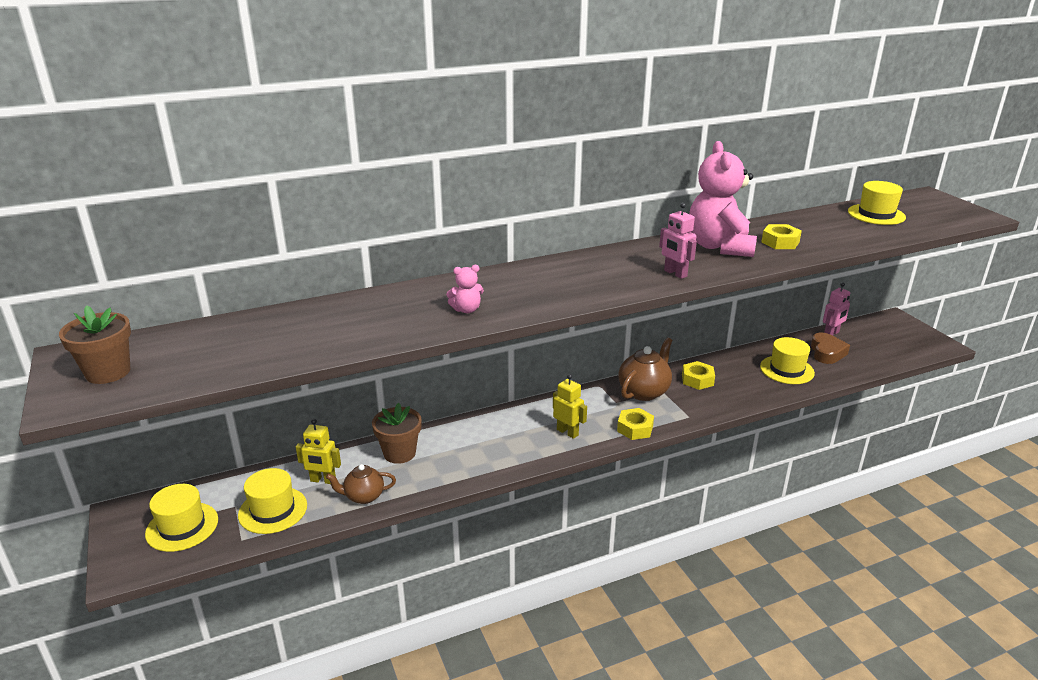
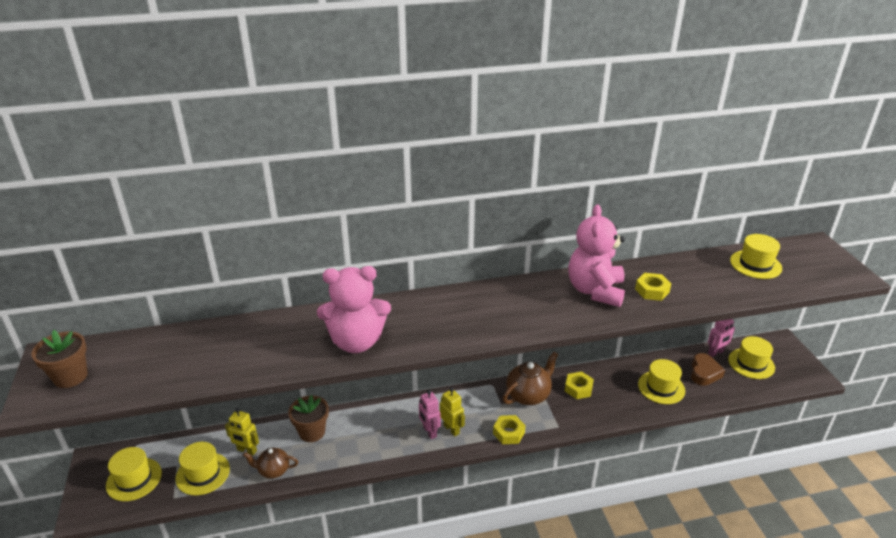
camera: 10 degrees right, 5 degrees up
(466, 310) = (356, 342): pink teddy bear -> pink teddy bear, size x2.34
(675, 273) = (544, 319): pink robot -> pink robot (429, 432)
(872, 340) = (751, 363): none -> yellow hat

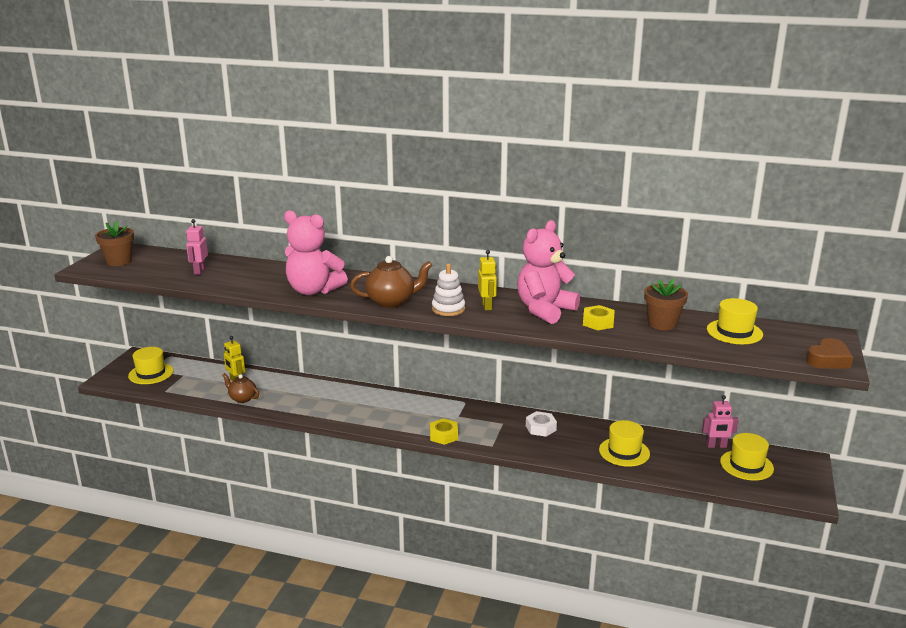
camera: 30 degrees right, 10 degrees down
(203, 473) = (195, 385): yellow hat -> none
(312, 432) = (291, 386): brown flower pot -> brown flower pot (662, 324)
(429, 432) = (379, 414): pink robot -> pink robot (199, 271)
(451, 429) = (399, 418): yellow robot -> yellow robot (487, 306)
(513, 320) = (448, 309): none -> white stacking toy
(528, 395) = (489, 418): brown teapot -> brown teapot (392, 302)
(578, 388) = (540, 428): yellow nut -> white nut
(704, 373) = (683, 456): brown heart -> brown heart (828, 360)

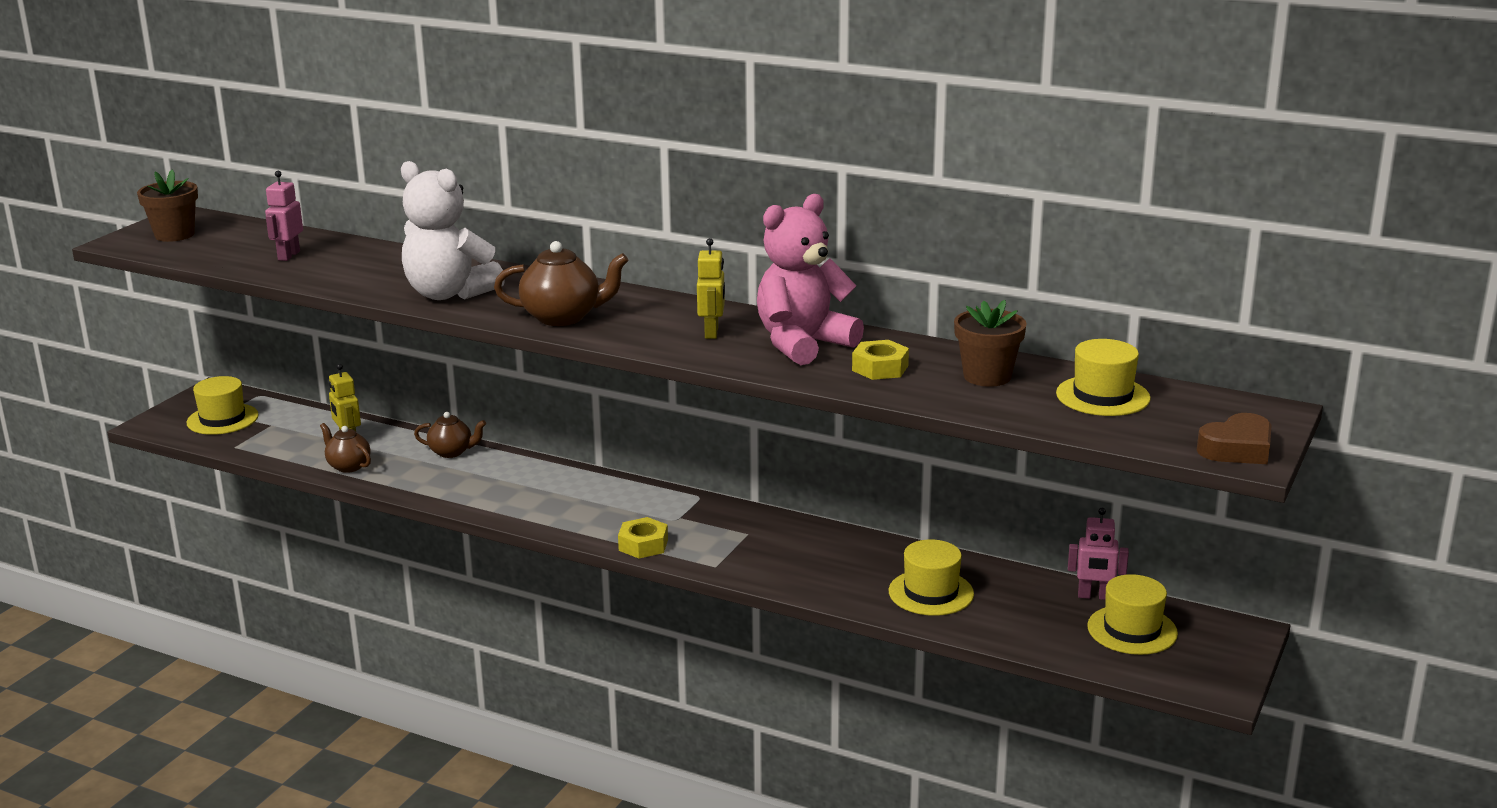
camera: 10 degrees right, 0 degrees up
(304, 384) = (452, 452): none -> brown teapot
(313, 290) = (449, 294): pink teddy bear -> white teddy bear
(448, 309) = (647, 333): white stacking toy -> none
(540, 428) = (807, 545): white nut -> none

